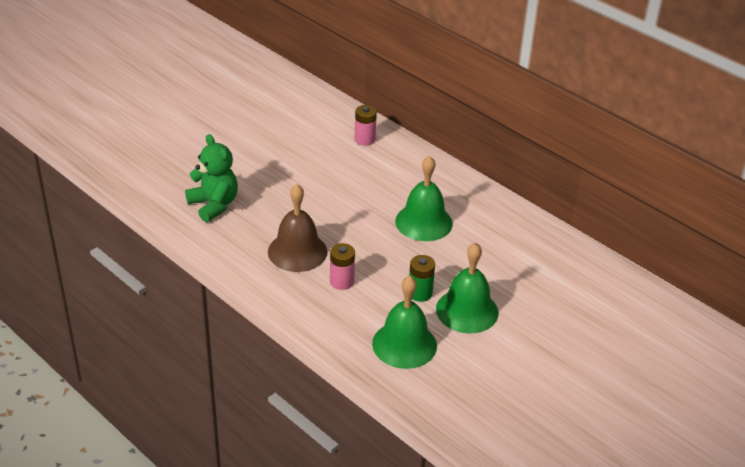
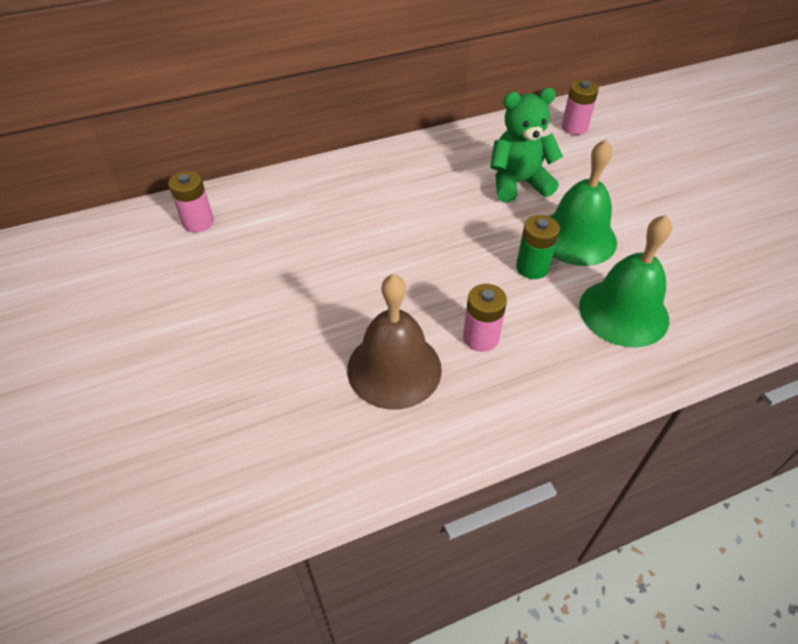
camera: 65 degrees left, 10 degrees up
(214, 205) = (220, 448): green teddy bear -> green teddy bear (518, 183)
(423, 222) = (400, 222): green bell -> none
(610, 289) = (574, 127): none -> pink battery

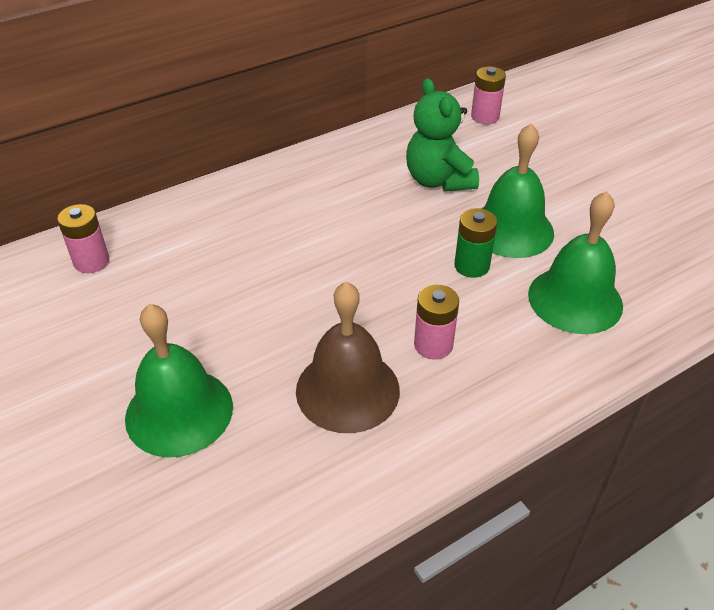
camera: 10 degrees left, 5 degrees down
(243, 367) = (179, 411): none -> green bell
(518, 183) = (438, 180): green teddy bear -> green teddy bear turned 90 degrees counterclockwise

